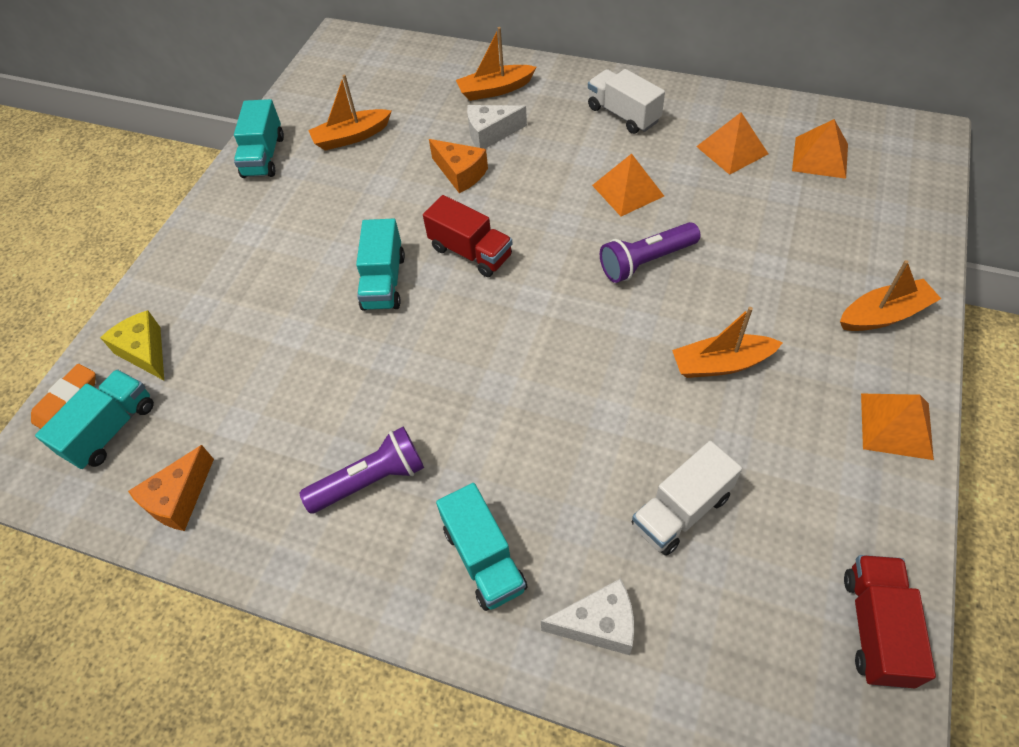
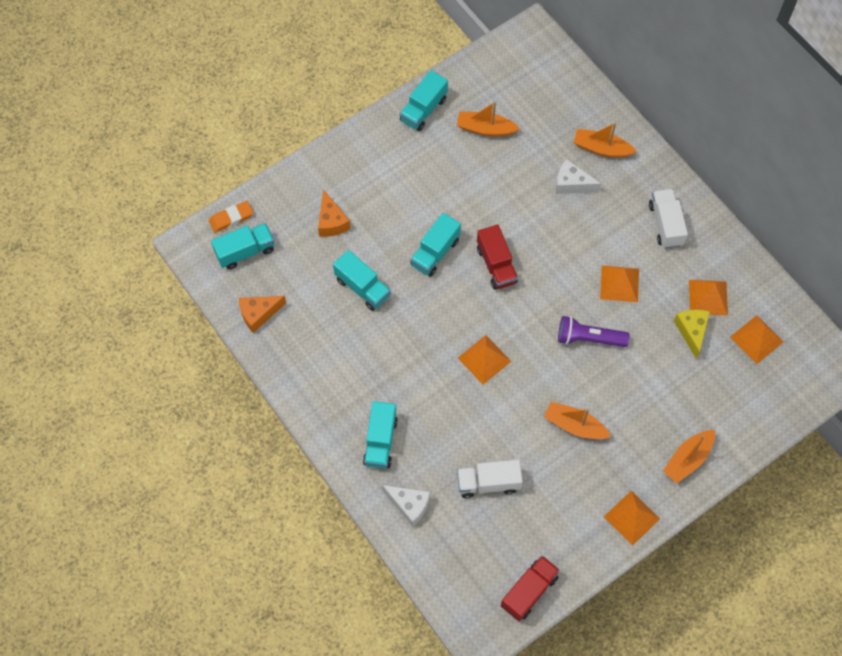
camera: 30 degrees right, 10 degrees up
(145, 352) = (284, 213): yellow cheese -> yellow cheese (691, 331)
(314, 375) = (362, 287): none -> turquoise truck
(371, 480) = (354, 367): purple flashlight -> none
(461, 173) = (531, 203): orange cheese -> orange cheese (331, 222)
(542, 360) = (484, 359): none -> orange pyramid
(884, 315) = (688, 459): orange boat -> orange boat turned 120 degrees clockwise

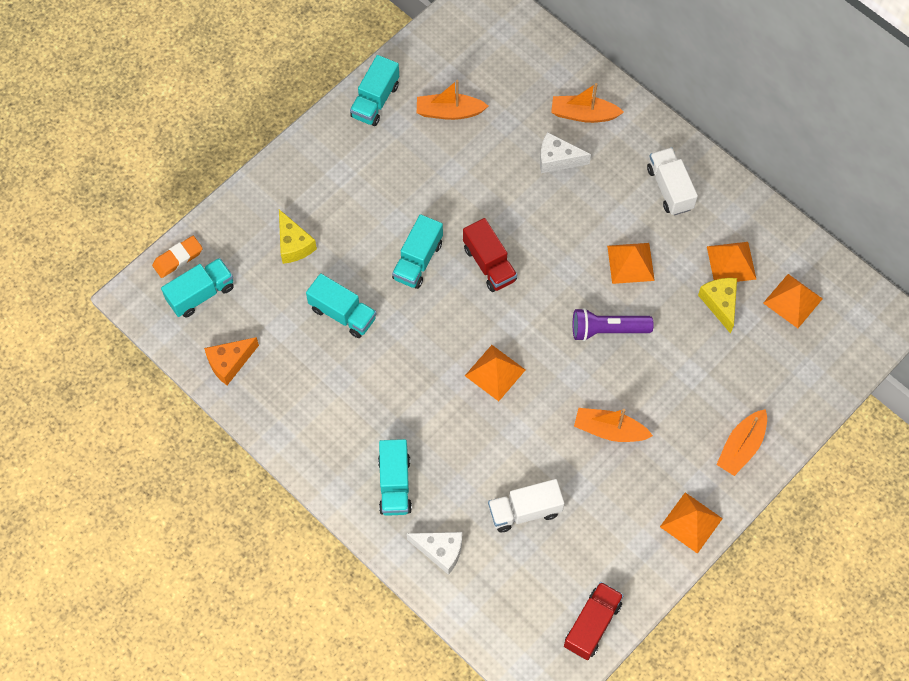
camera: 10 degrees left, 0 degrees up
(331, 222) = (294, 244): orange cheese -> yellow cheese

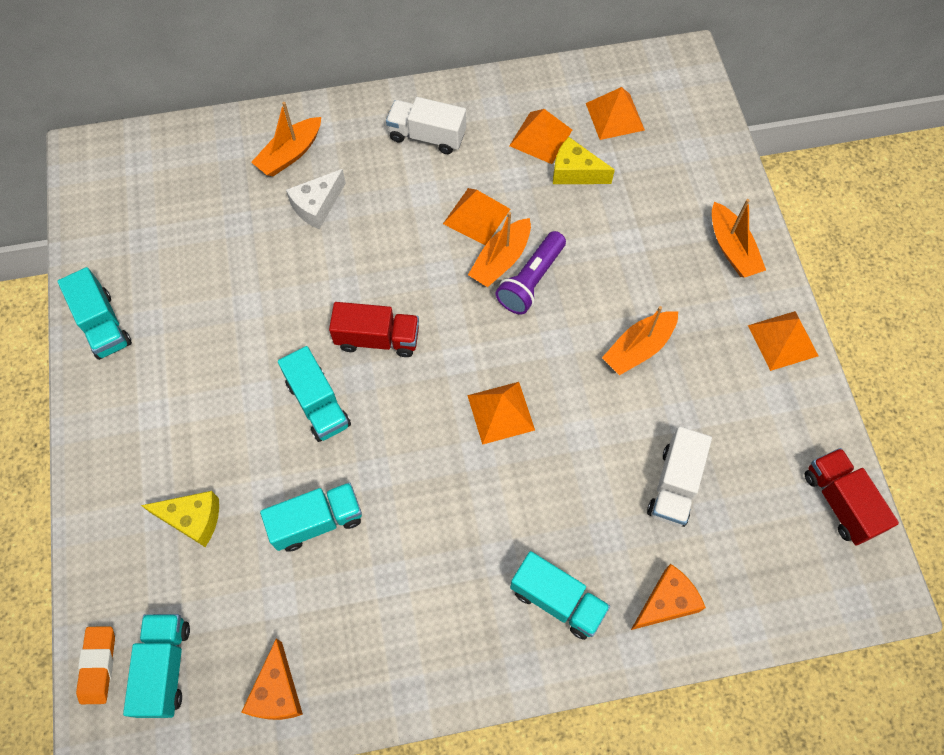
camera: 55 degrees left, 0 degrees up
(440, 551) = (666, 602): white cheese -> orange cheese
(449, 112) = (180, 265): orange boat -> orange boat (501, 260)

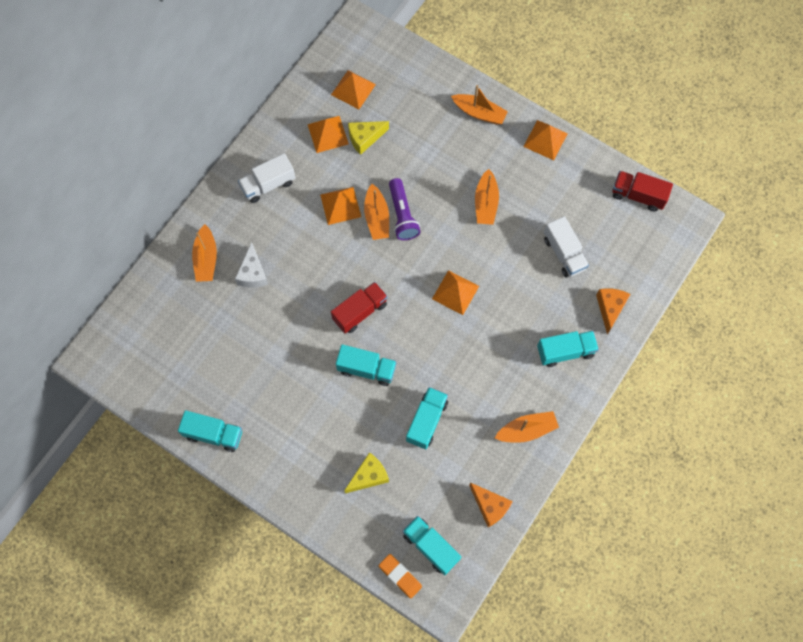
camera: 45 degrees left, 5 degrees up
(414, 646) = (526, 430): none -> orange boat

